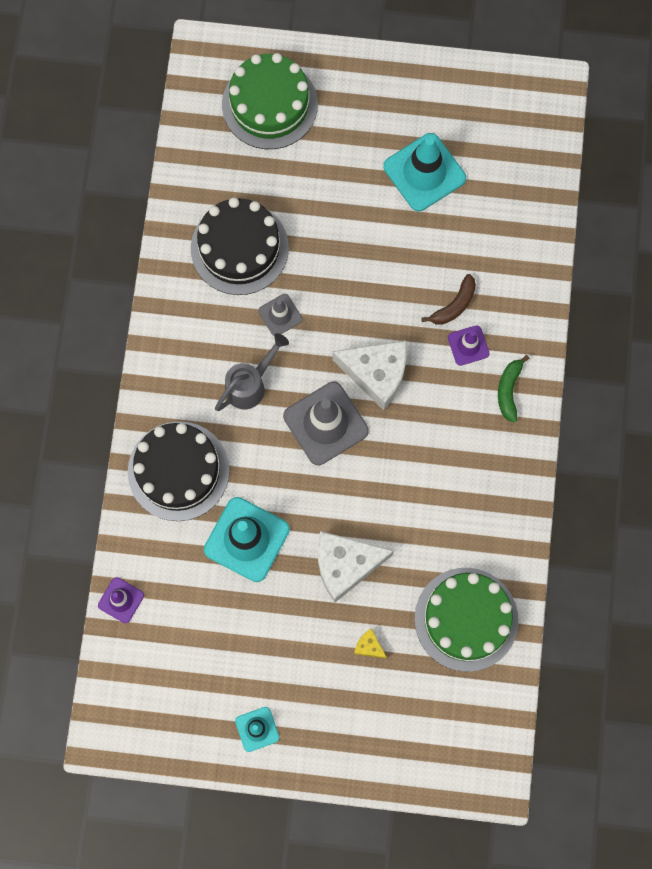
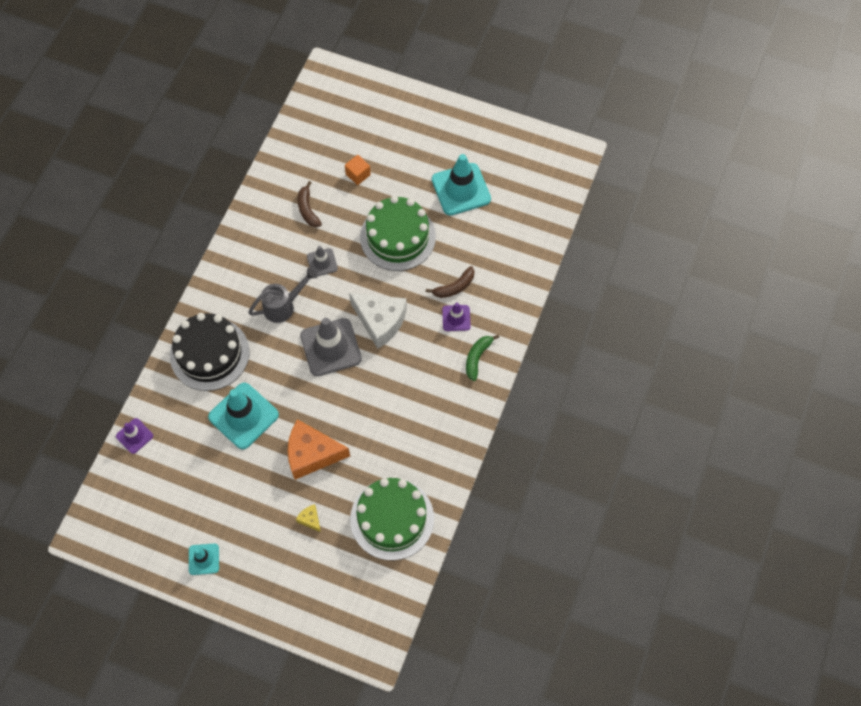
camera: 15 degrees right, 10 degrees down
(239, 248) = (308, 209): black cake -> brown banana
(269, 104) = (362, 118): green cake -> green cake (397, 237)
(288, 185) = (358, 174): none -> orange cube
(345, 565) = (312, 454): white cheese -> orange cheese

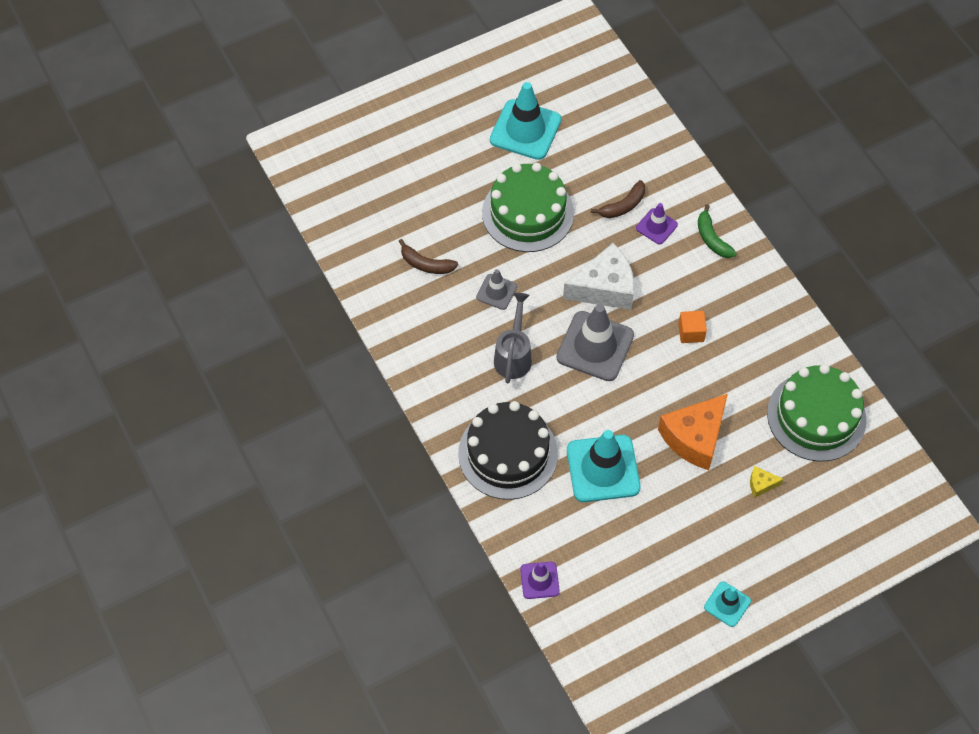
camera: 50 degrees left, 5 degrees down
(358, 174) = (428, 198): orange cube -> orange cube (691, 332)
(454, 287) = (623, 206): brown banana -> brown banana turned 45 degrees clockwise

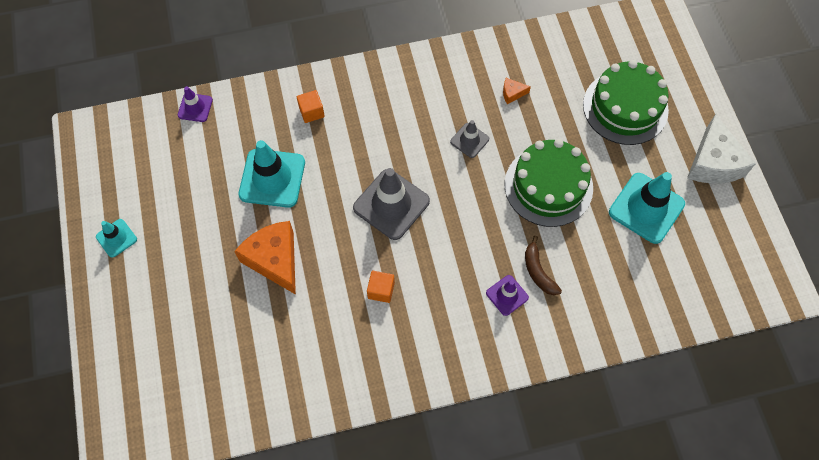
camera: 105 degrees right, 5 degrees up
(426, 264) = (512, 93): brown banana -> orange cheese
(508, 453) = (311, 112): black cake -> orange cube
(513, 355) = (402, 138): grey watering can -> none
(604, 288) = (450, 229): white cheese -> white cheese (713, 163)
(712, 238) = (480, 344): green banana -> none
(761, 484) = (210, 301): yellow cheese -> none
(816, 416) = (257, 375): green cake -> green cake (625, 107)

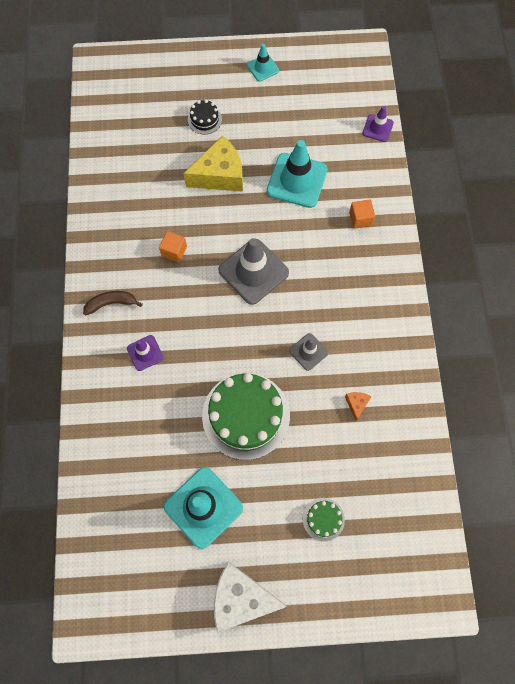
camera: 100 degrees right, 5 degrees up
(198, 291) = (204, 119): none -> black cake
(274, 260) = (220, 175): orange cheese -> yellow cheese
(538, 271) = (161, 385): brown banana -> brown banana (111, 303)
(625, 107) = (323, 519): green cake -> green cake, size x0.46

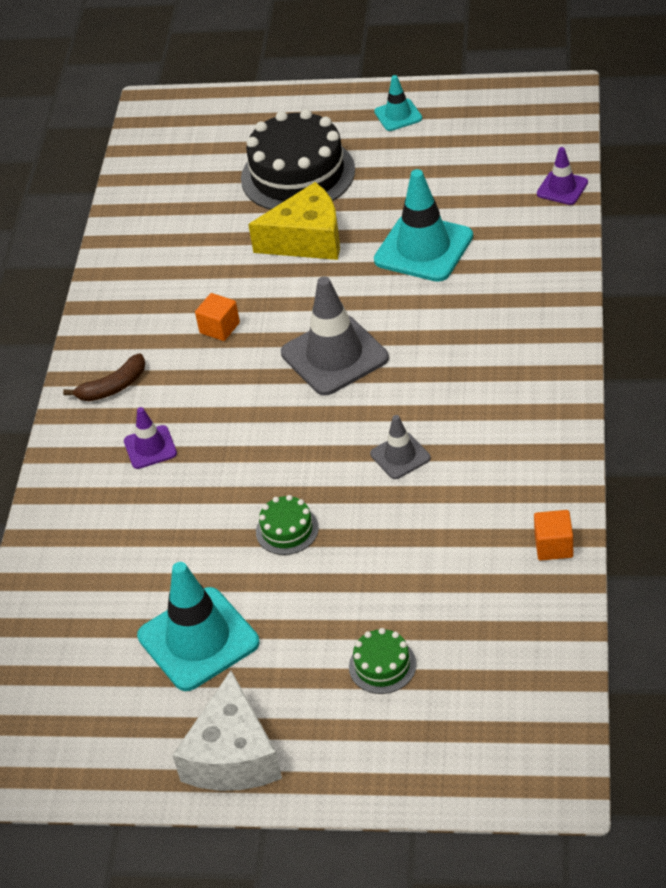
camera: 15 degrees right, 25 degrees down
(111, 303) = (113, 387): brown banana -> brown banana turned 150 degrees clockwise
(204, 119) = (298, 174): black cake -> black cake, size x2.19
(241, 597) = (233, 756): white cheese -> white cheese turned 105 degrees counterclockwise
(246, 415) = (287, 530): green cake -> green cake, size x0.46
(356, 404) = (463, 524): orange cheese -> none
(360, 219) = (513, 296): orange cube -> orange cube (554, 546)

